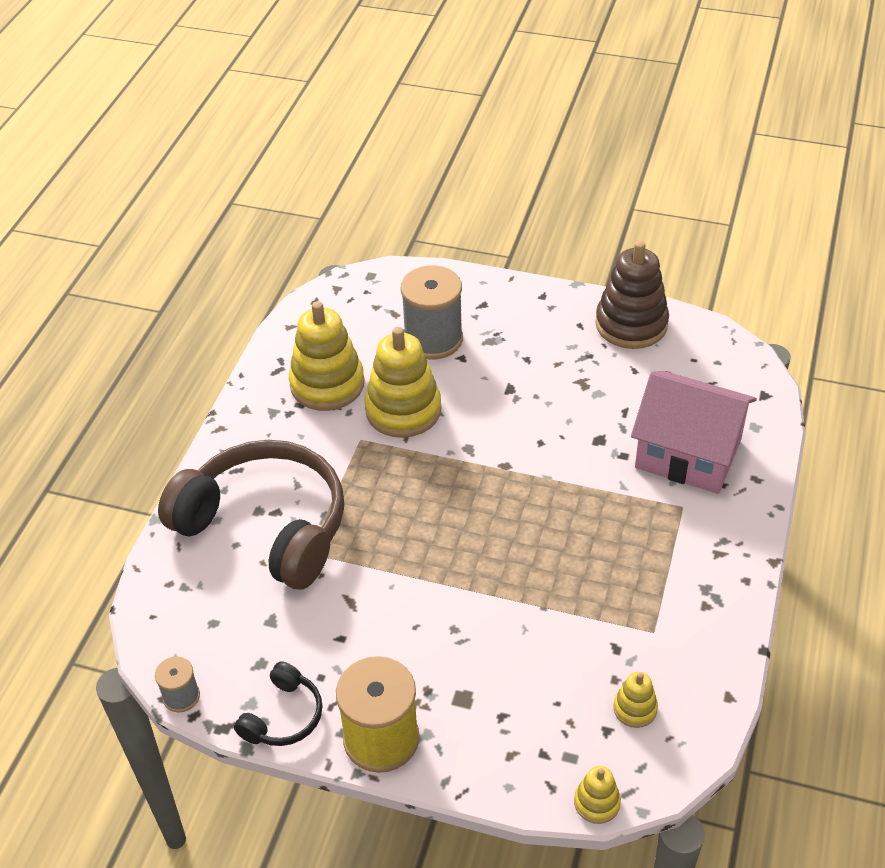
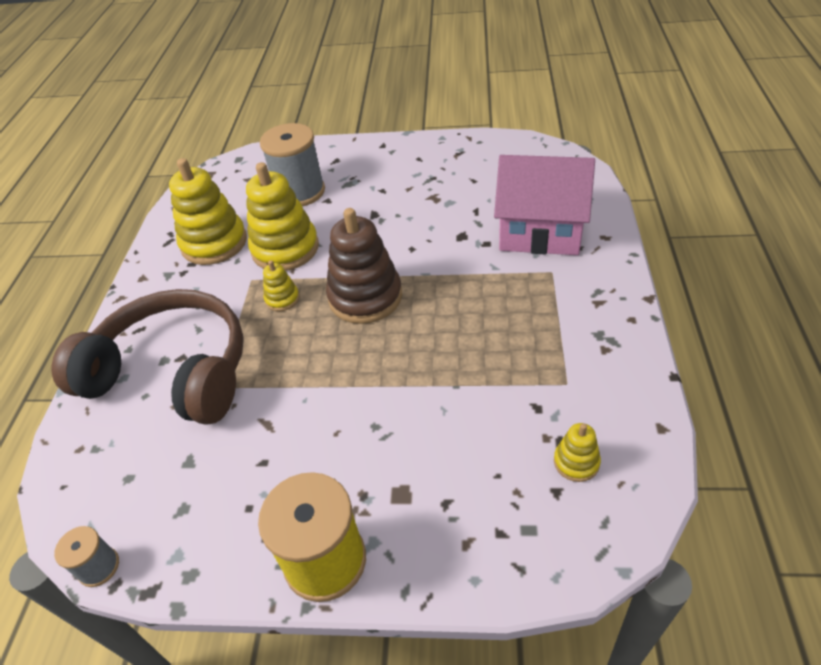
camera: 10 degrees left, 0 degrees up
(283, 716) = (214, 561): black headphones -> none
(597, 802) = (573, 574): yellow stacking toy -> yellow stacking toy (282, 299)
(631, 324) = (460, 150): brown stacking toy -> brown stacking toy (365, 297)

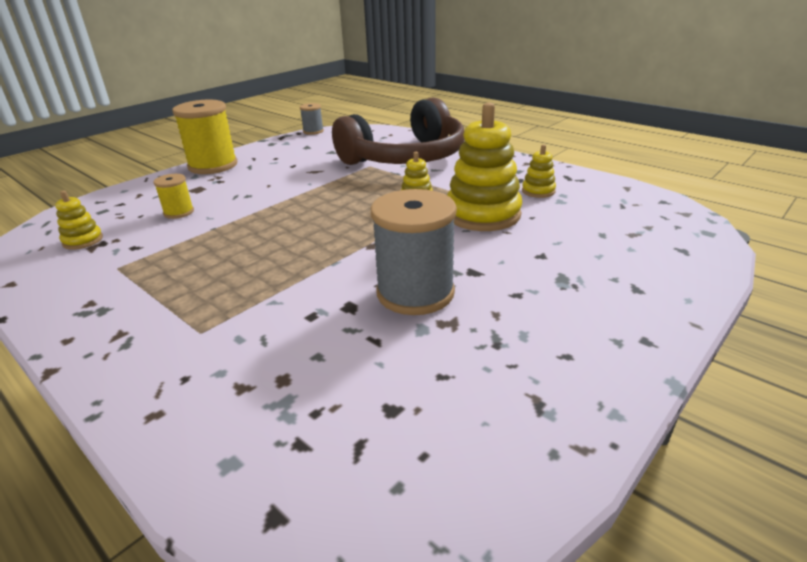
camera: 125 degrees right, 15 degrees down
(214, 243) = (538, 191): yellow stacking toy -> yellow stacking toy, size x0.47
(300, 192) = (580, 246): grey spool -> grey spool (415, 293)
(365, 297) = (359, 227): brown stacking toy -> none
(460, 446) = (179, 212): none -> yellow spool
(540, 231) = (259, 366): pink house -> none

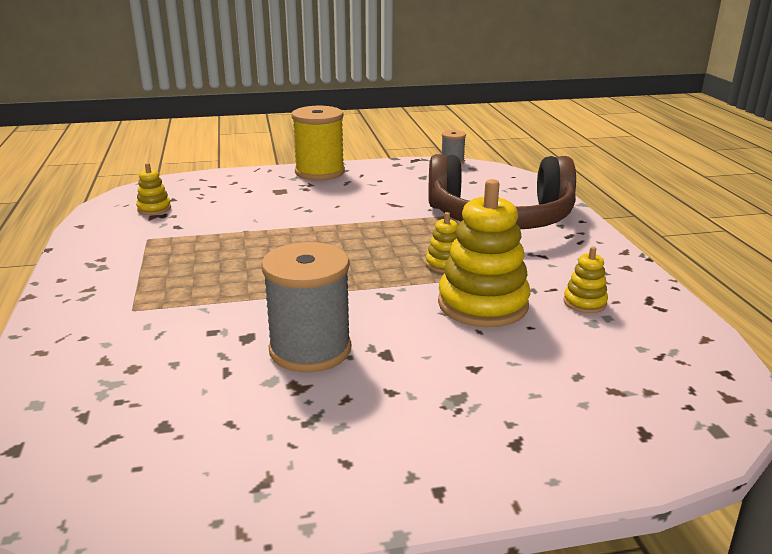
camera: 35 degrees right, 5 degrees down
(179, 212) = (240, 207): yellow spool -> none

